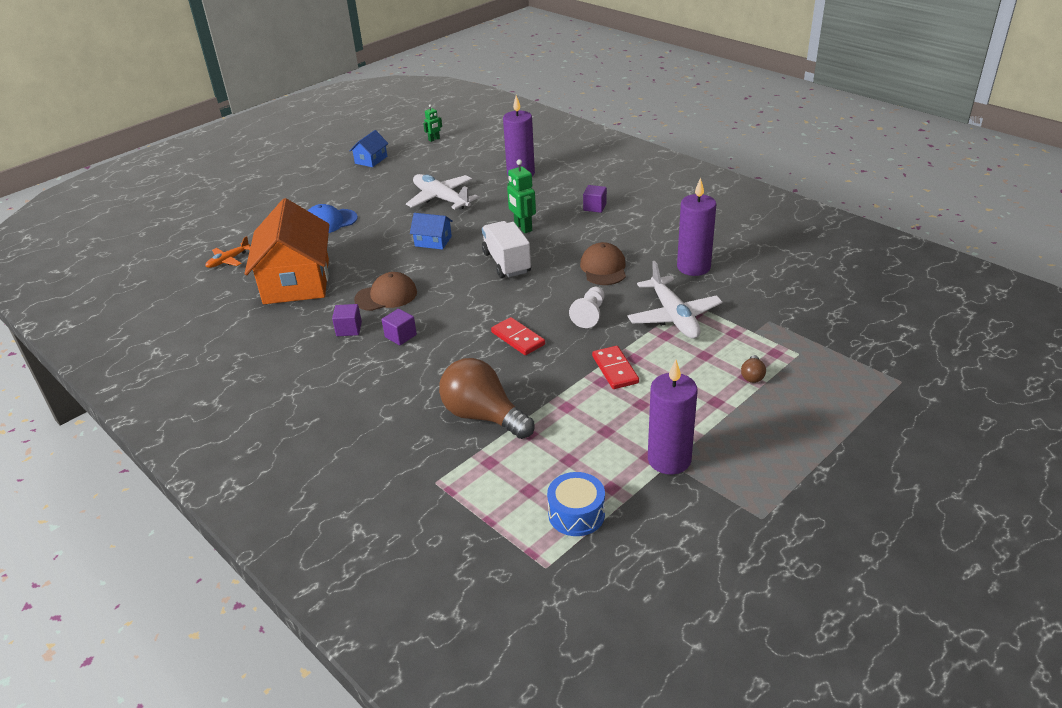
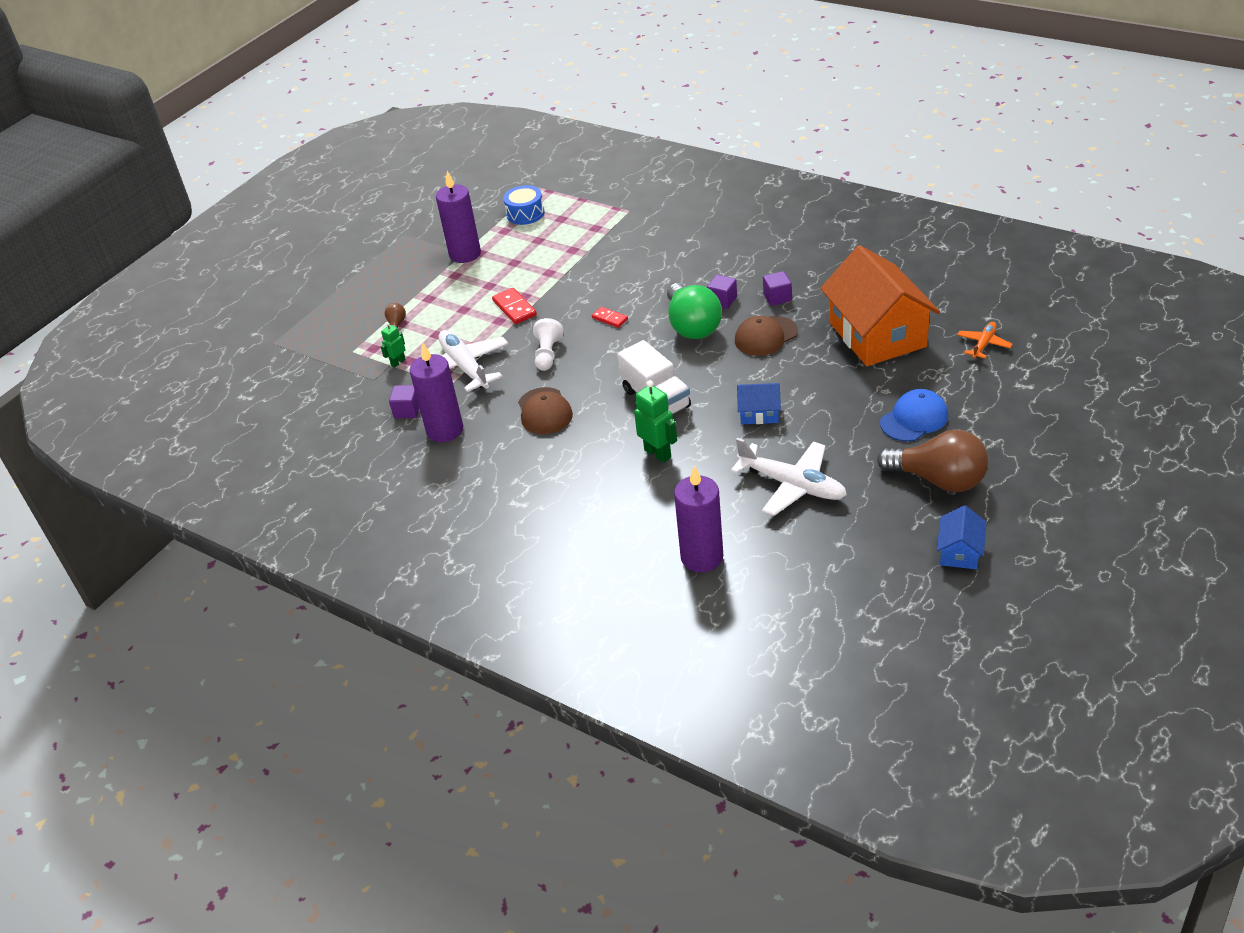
camera: 170 degrees right, 5 degrees up
(434, 139) = (891, 625): green robot -> green robot (398, 362)
(443, 316) = (692, 326): none -> green light bulb
(483, 416) = (613, 254): brown light bulb -> brown light bulb (939, 480)
(518, 338) = (610, 318): red domino -> red domino, size x0.66
(595, 207) = (575, 506): purple cube -> purple cube (407, 410)

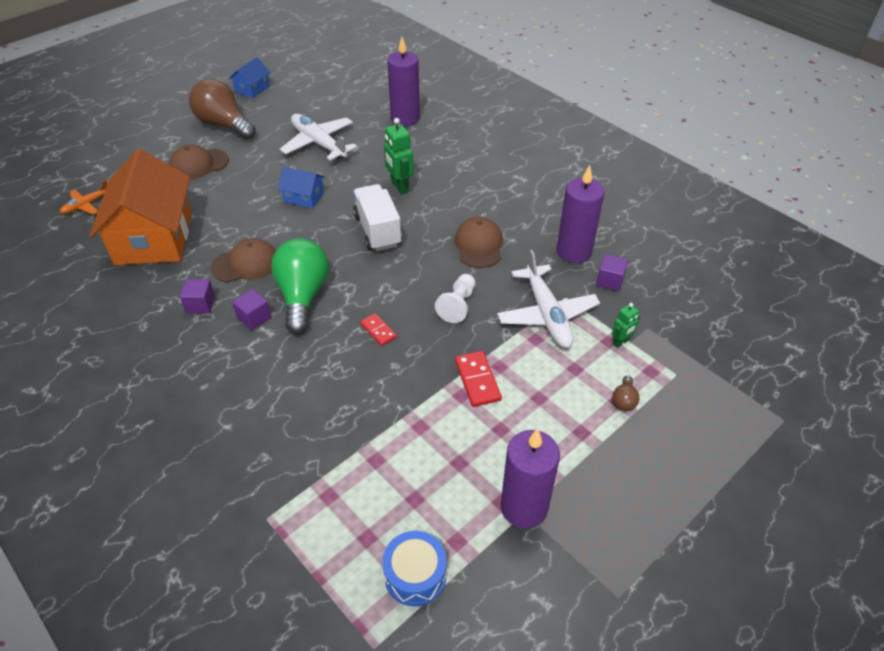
camera: 170 degrees left, 5 degrees up
(914, 419) = (199, 164): blue cap -> brown cap

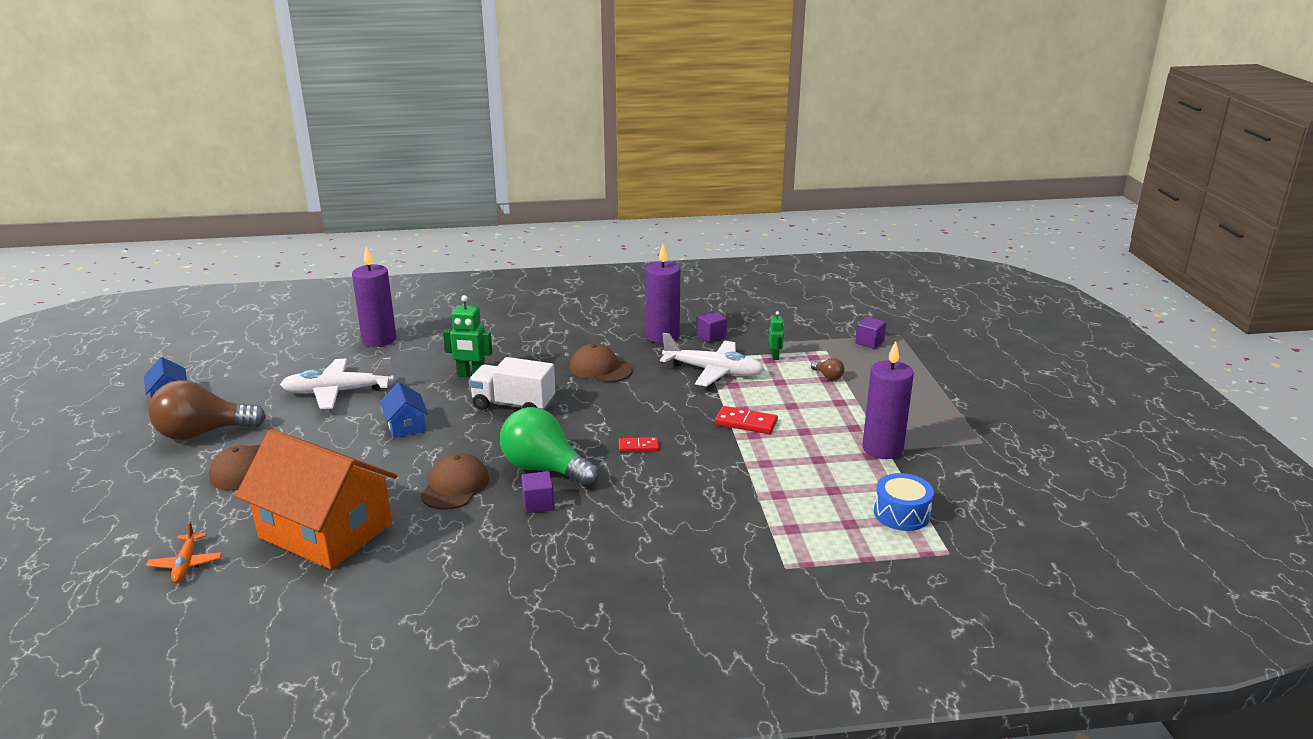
camera: 55 degrees left, 20 degrees down
(200, 305) = (477, 529): purple cube -> purple cube (869, 342)
(304, 197) = (406, 425): blue house -> blue house turned 75 degrees counterclockwise
(458, 305) = (656, 402): white pawn -> none

